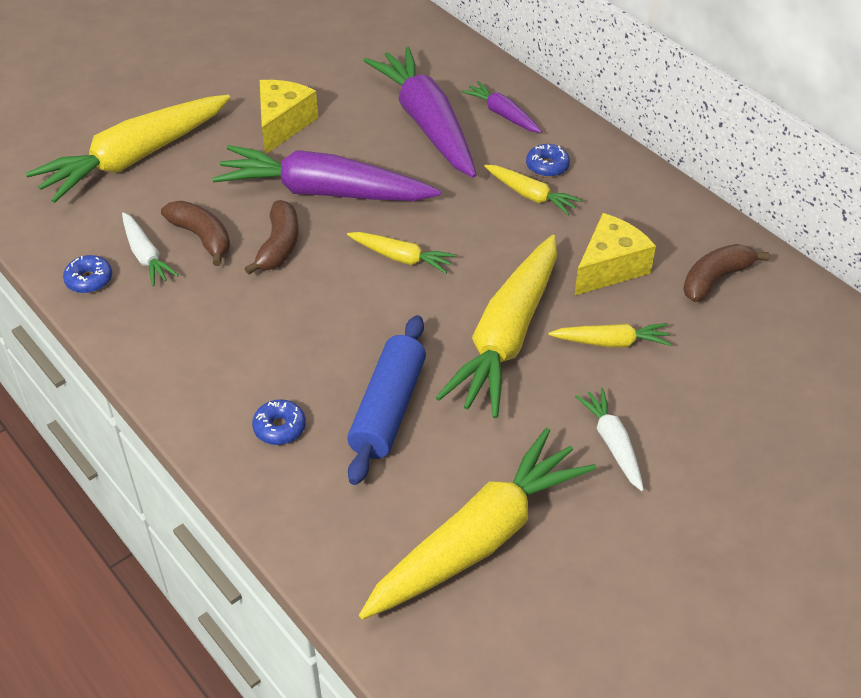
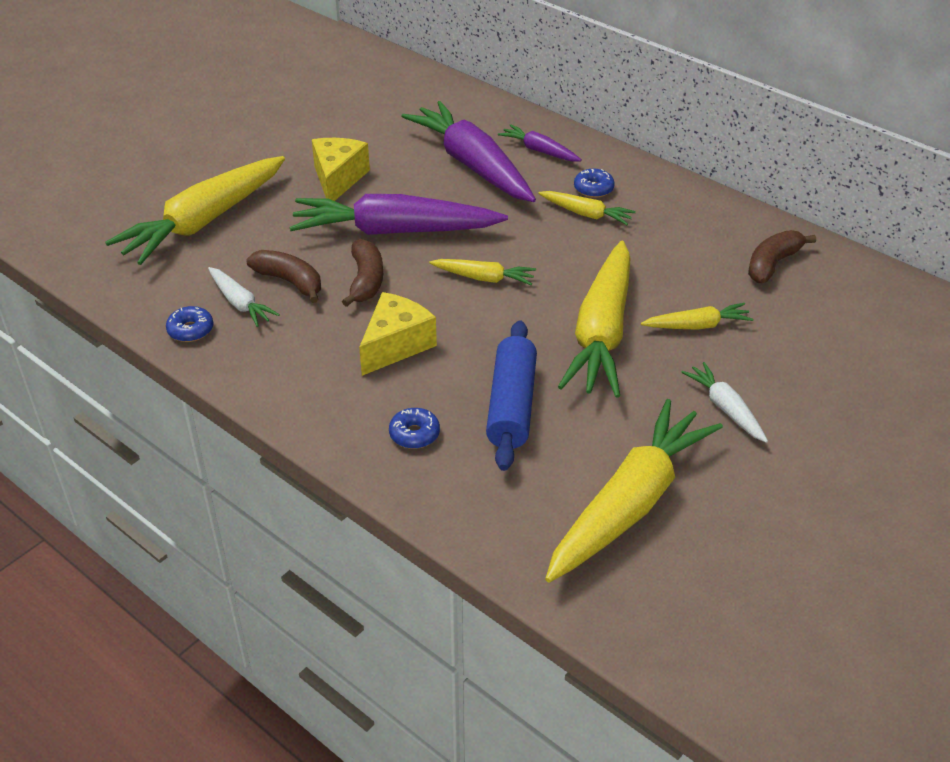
camera: 10 degrees left, 5 degrees down
(609, 268) = (676, 265): yellow cheese -> yellow cheese (396, 345)

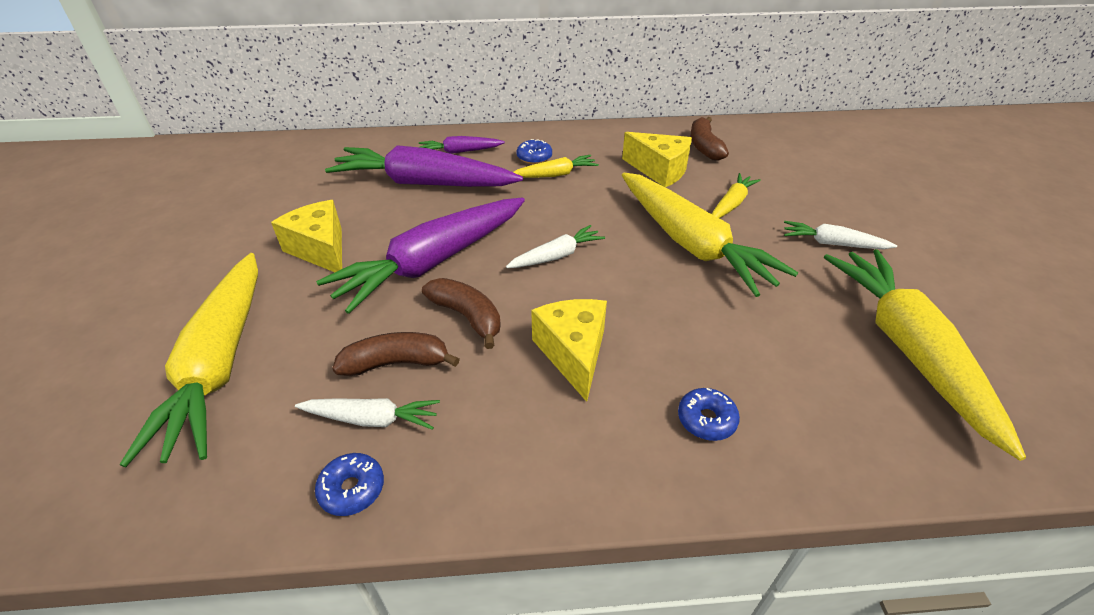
camera: 45 degrees left, 0 degrees up
(484, 278) = (556, 256): yellow carrot -> white carrot
(511, 405) = (727, 337): blue rolling pin -> none
(686, 261) = (659, 170): none -> yellow cheese

